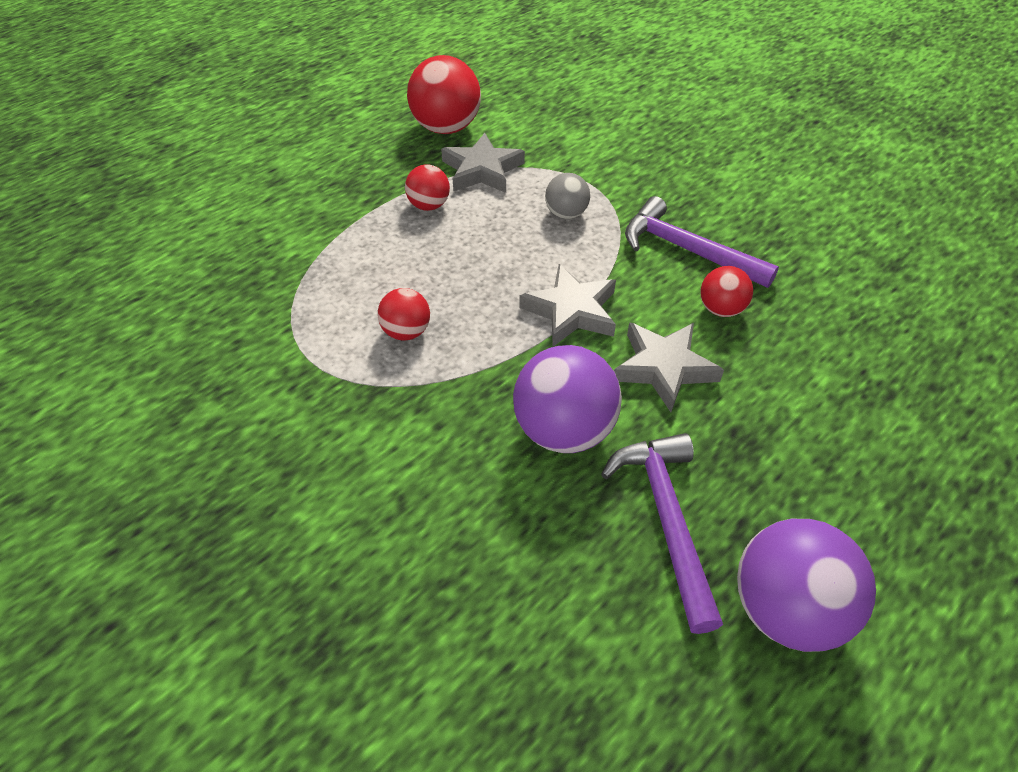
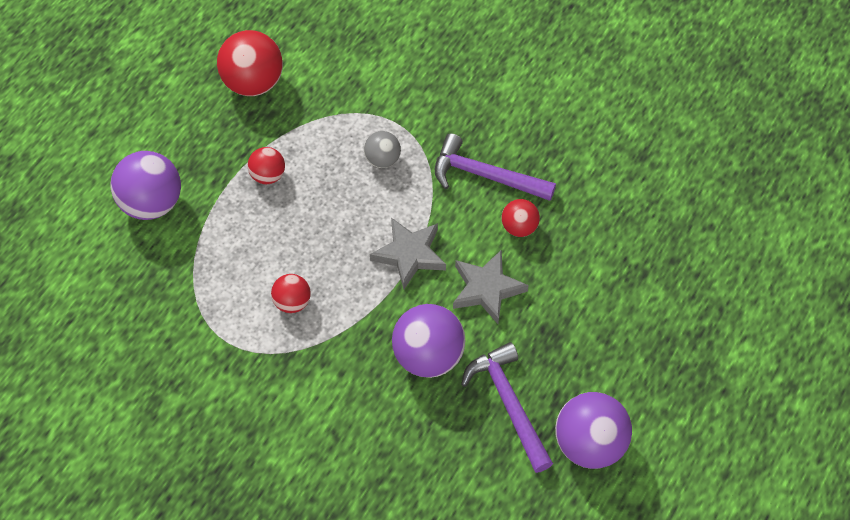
camera: 15 degrees left, 10 degrees up
(289, 207) = (152, 203): none -> purple ball
(482, 170) = (300, 126): grey star -> none

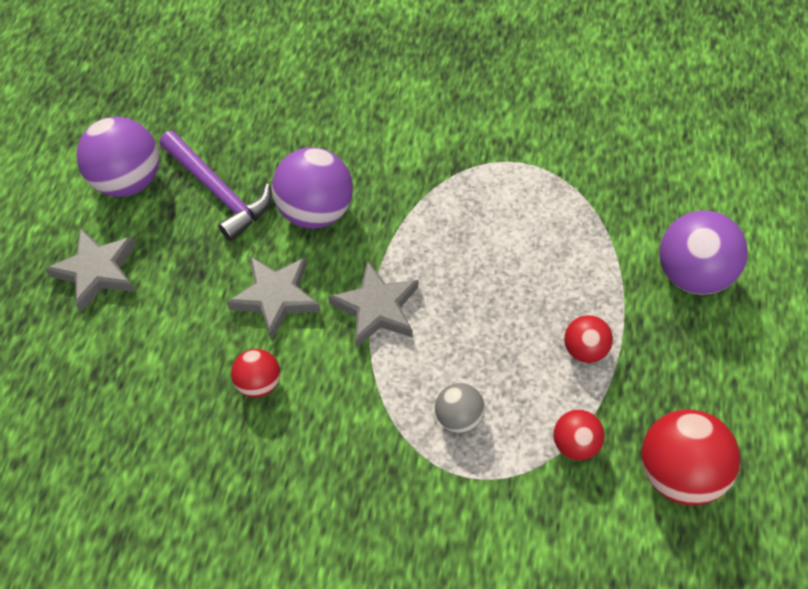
camera: 160 degrees right, 0 degrees up
(292, 302) = (479, 219): red ball -> red ball (574, 443)
(485, 176) = (321, 438): purple hammer -> none
(631, 360) = (97, 271): none -> grey star

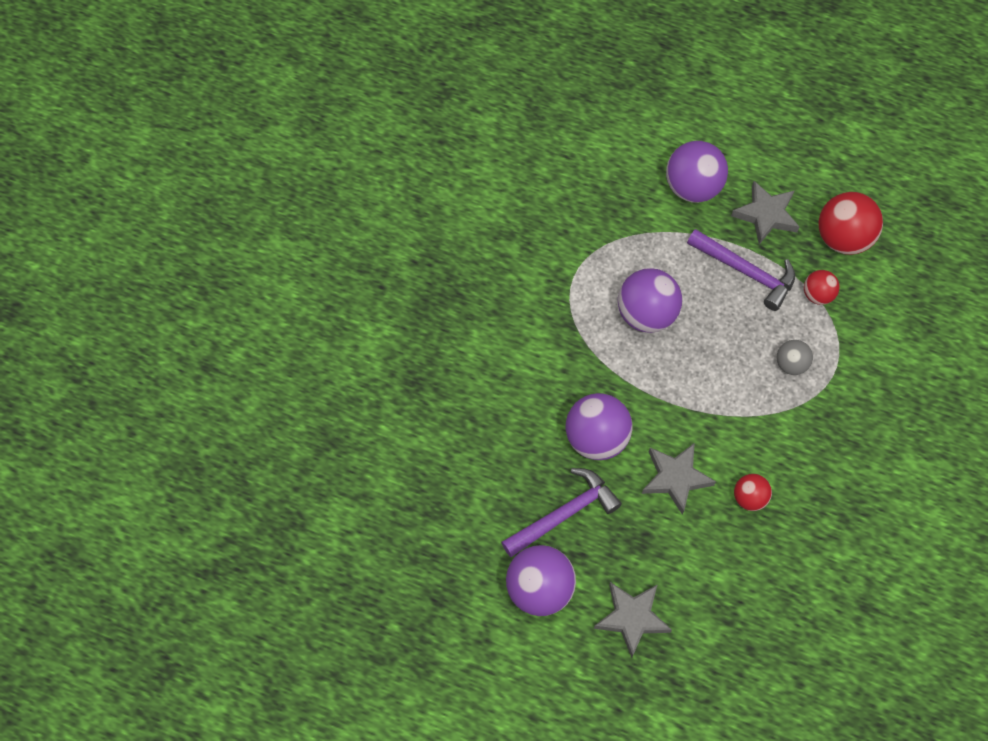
camera: 80 degrees left, 5 degrees up
(376, 308) = (695, 405): grey star -> grey star (766, 215)
(490, 242) = (646, 314): none -> purple ball
(584, 349) = (746, 272): red ball -> purple hammer

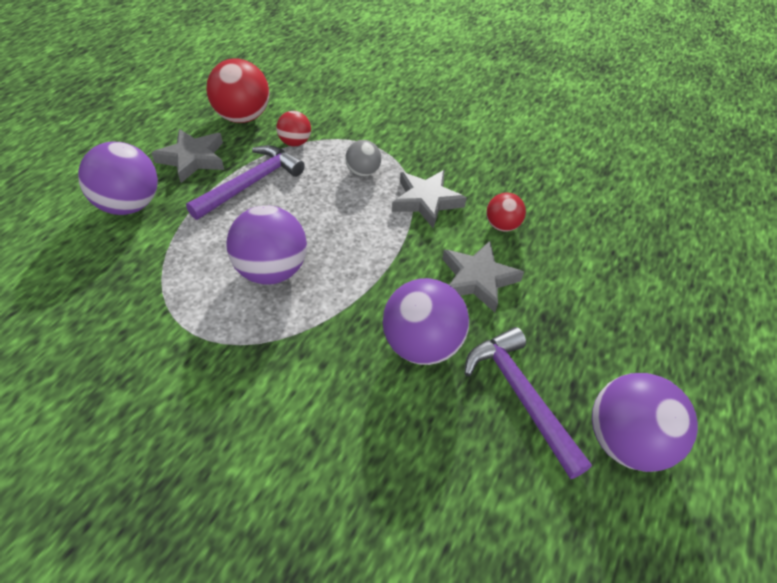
camera: 85 degrees left, 15 degrees down
(632, 618) = (647, 347): grey star -> grey star (426, 201)

